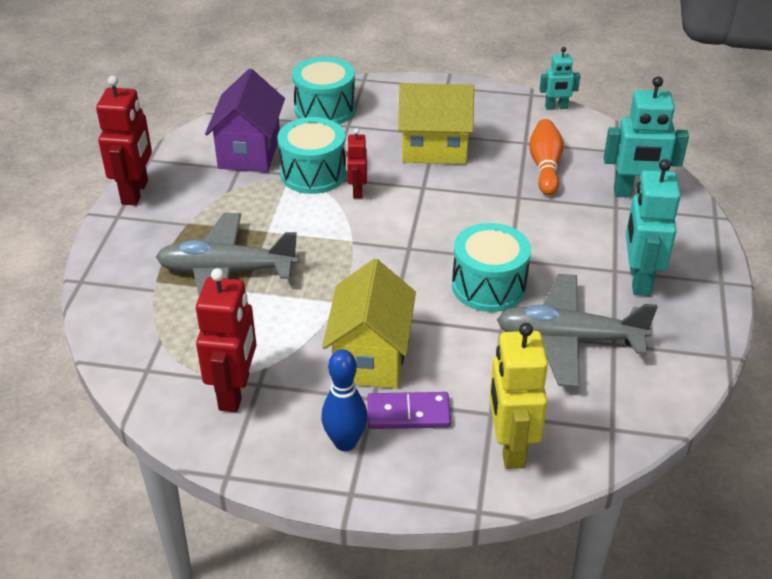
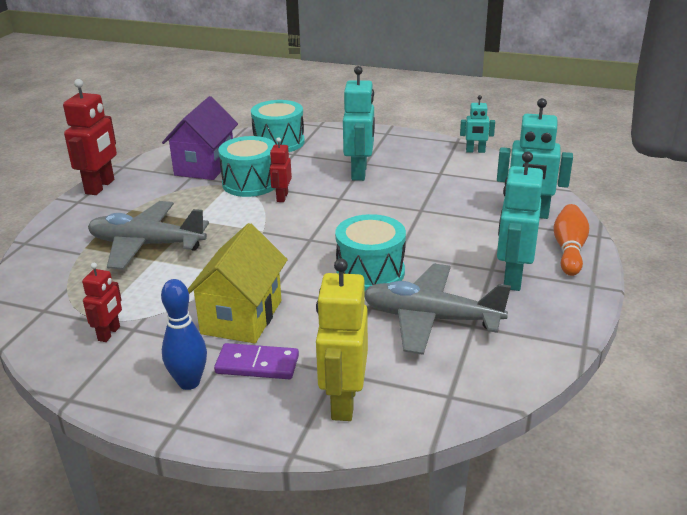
camera: 10 degrees right, 10 degrees down
(235, 392) = (109, 333): red robot -> red robot, size x0.56
(434, 148) = (359, 173): yellow house -> turquoise robot
(545, 167) = (452, 190): orange bowling pin -> orange bowling pin (569, 250)

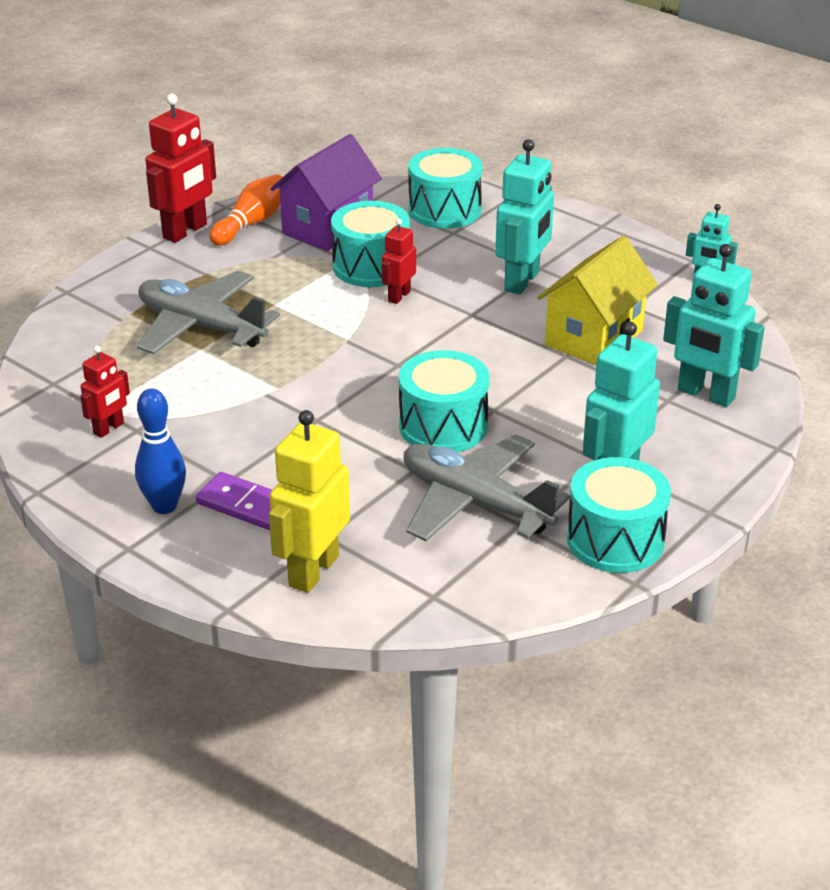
camera: 20 degrees right, 5 degrees up
(242, 317) = (260, 445): yellow house -> yellow house (594, 338)
(547, 319) = (615, 540): none -> turquoise drum
(569, 250) = (719, 458): orange bowling pin -> orange bowling pin (252, 223)

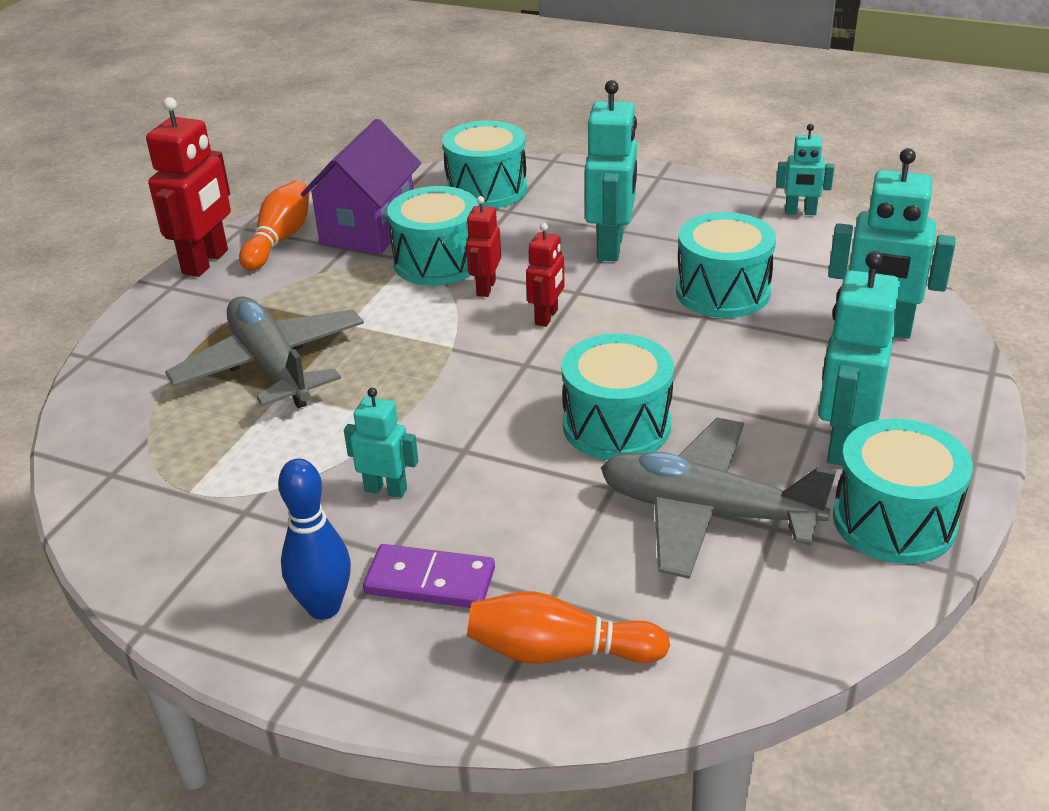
camera: 15 degrees left, 0 degrees up
(109, 429) = (208, 518): red robot -> red robot (547, 317)
(201, 326) = (271, 366): grey plane -> grey plane turned 45 degrees clockwise
(245, 436) = (386, 489): none -> turquoise robot
(313, 571) = (559, 652): yellow robot -> orange bowling pin
(594, 338) = (722, 292): yellow house -> turquoise drum

